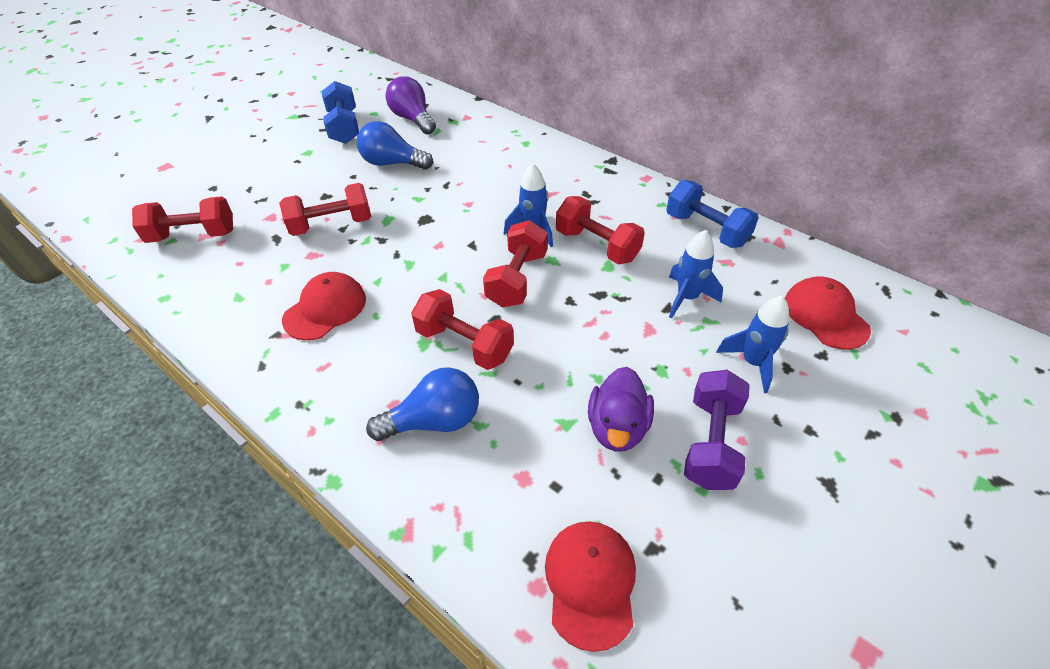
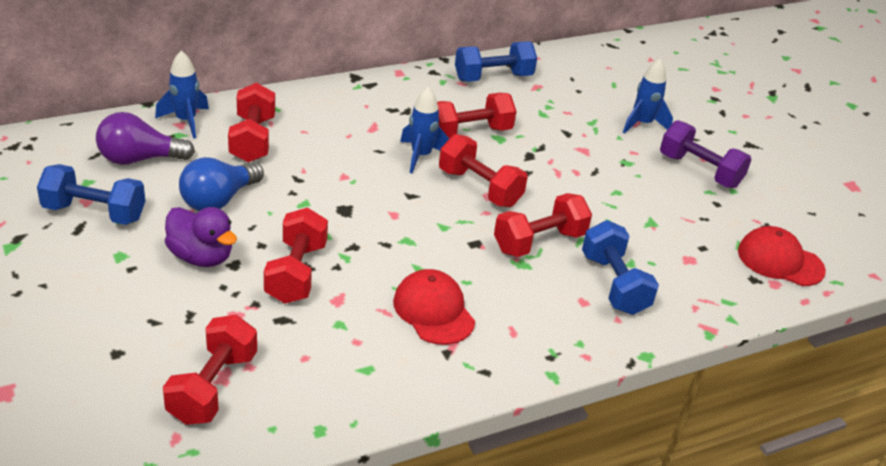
camera: 70 degrees left, 10 degrees down
(434, 421) = (614, 284): blue light bulb -> blue dumbbell
(476, 149) = (252, 139): none -> red dumbbell
(617, 427) = (667, 202): purple duck -> purple duck (201, 257)
(687, 298) = (563, 120): blue rocket -> blue rocket (186, 121)
(825, 315) = (619, 77): red cap -> none

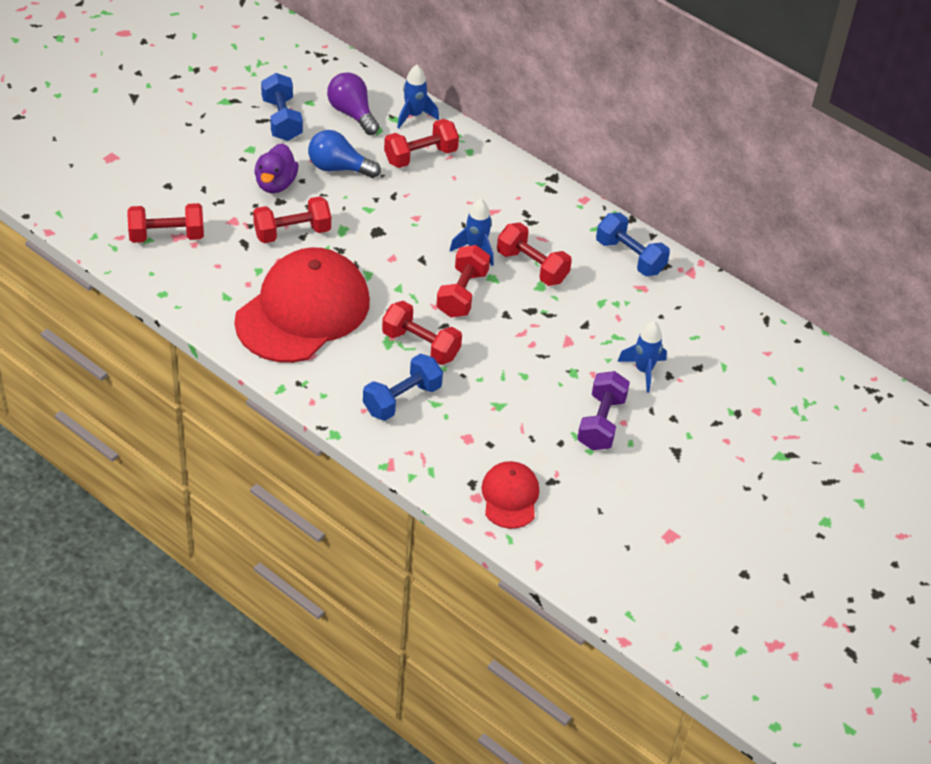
camera: 65 degrees right, 10 degrees up
(433, 311) = (303, 311): red cap -> red cap, size x2.05

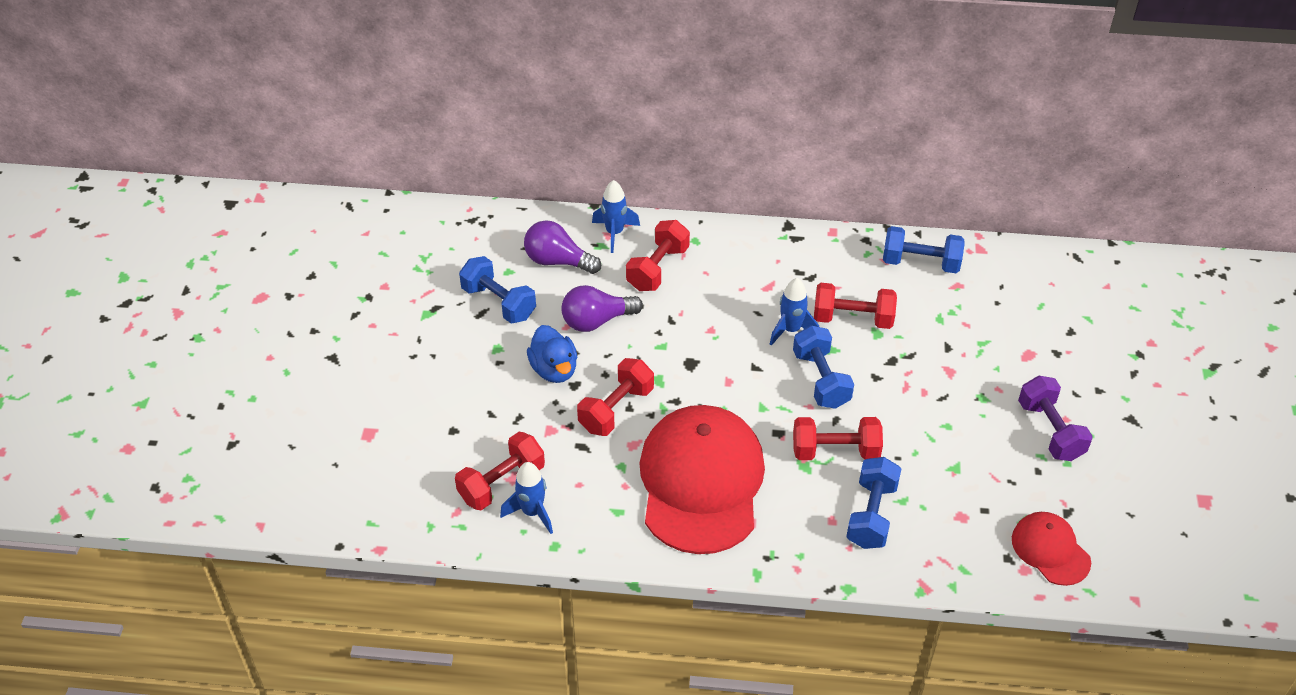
camera: 30 degrees left, 0 degrees up
(275, 184) = (554, 369): purple duck -> blue duck
(338, 168) = (596, 321): blue light bulb -> purple light bulb
(462, 294) = (821, 379): red dumbbell -> blue dumbbell
(643, 370) = (1034, 361): blue rocket -> blue rocket (532, 512)

